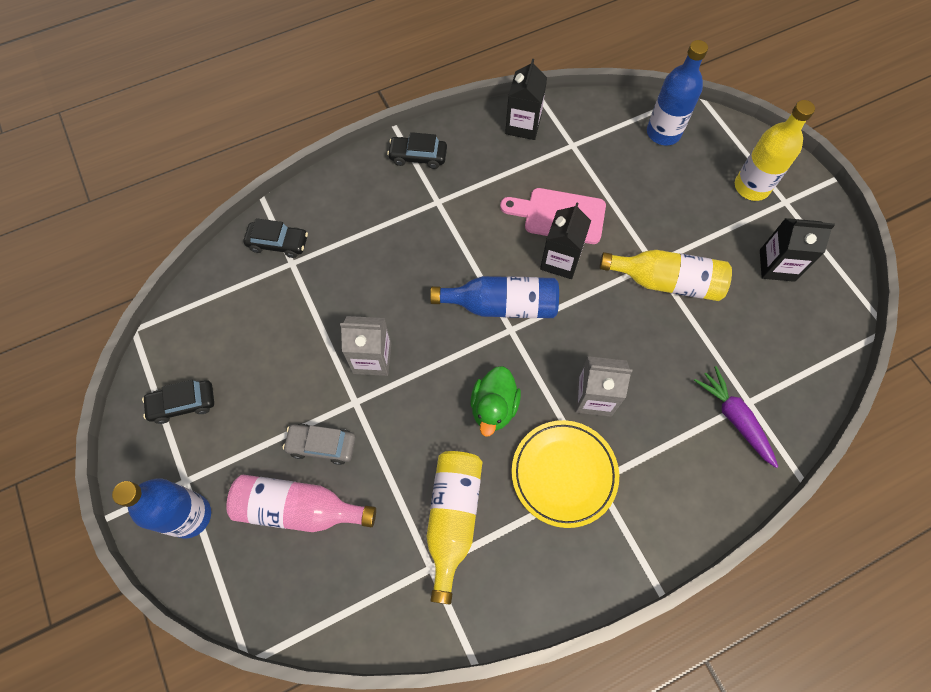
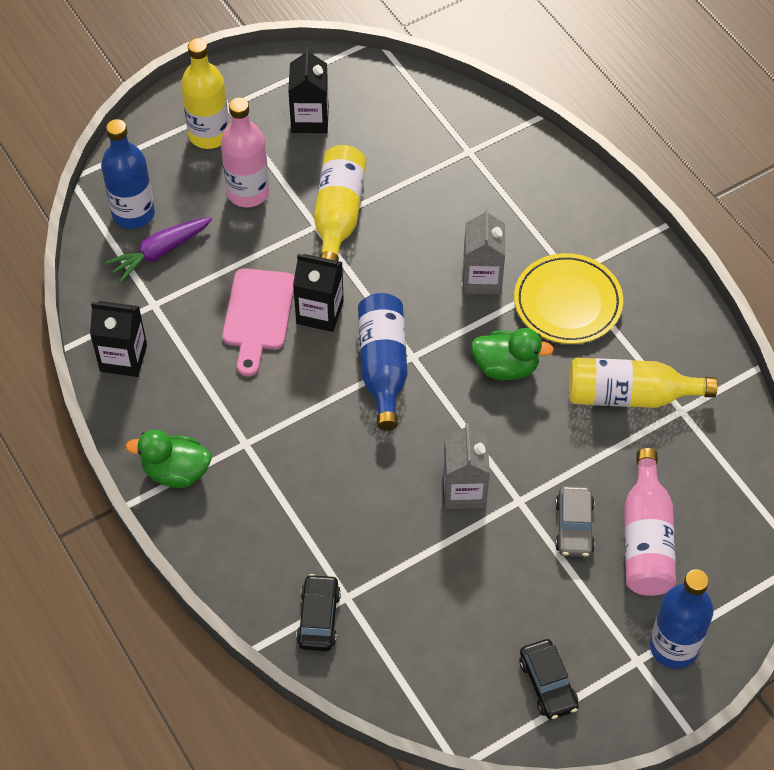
camera: 95 degrees left, 10 degrees down
(418, 156) = (176, 472): black car -> green duck
(689, 213) = (248, 192): none -> pink bottle
(734, 418) = (488, 163): purple carrot -> purple carrot (160, 252)

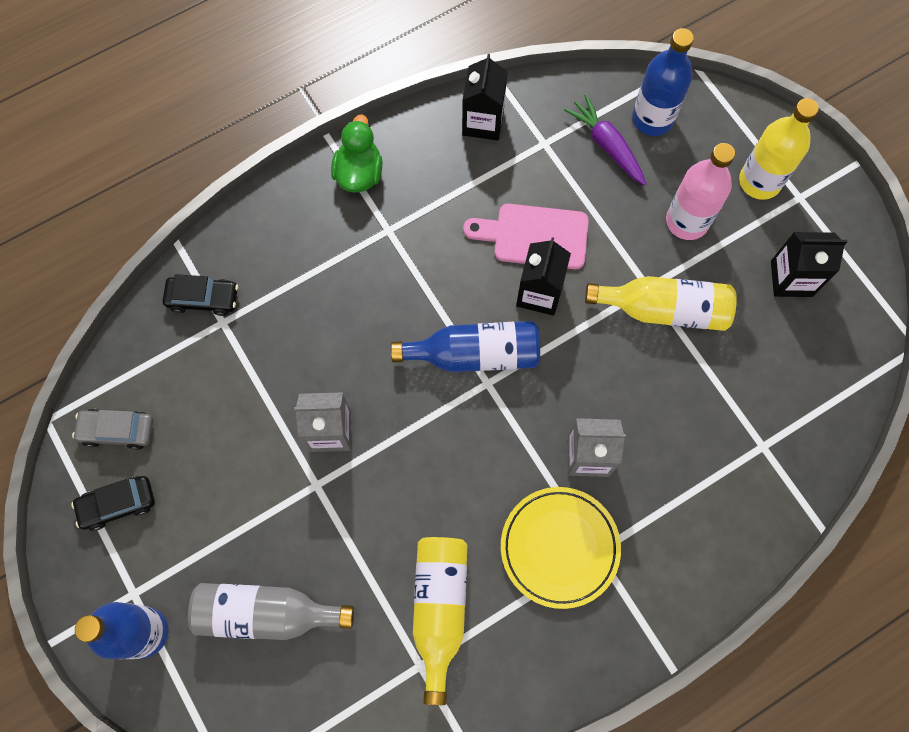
camera: 90 degrees right, 15 degrees up
(506, 367) = (475, 477): green duck -> none
(574, 527) = (284, 539): grey car -> grey car (117, 431)
(646, 539) = (266, 613): pink bottle -> grey bottle

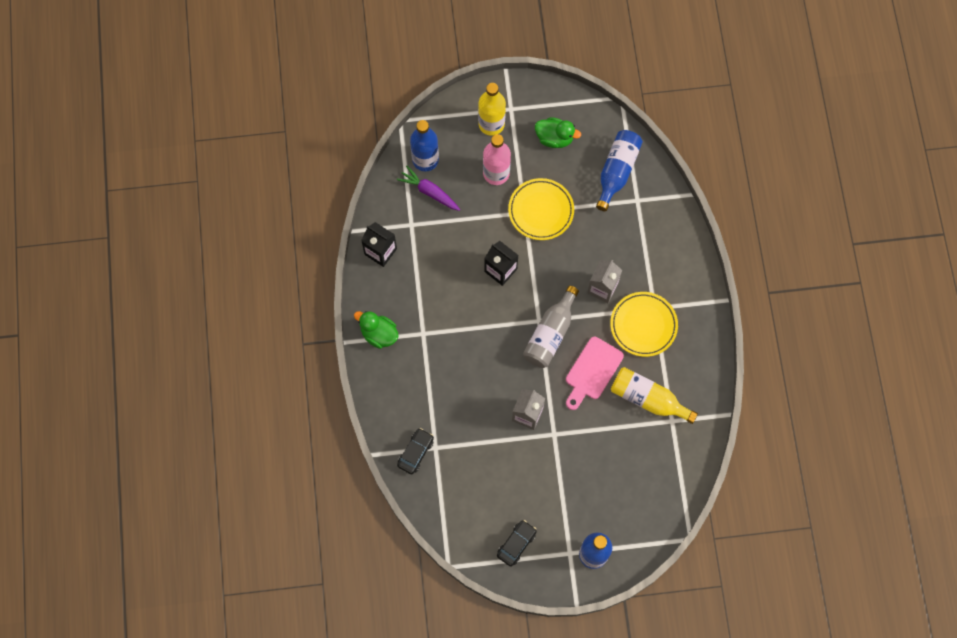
camera: 65 degrees left, 0 degrees up
(117, 431) = (473, 529): grey car -> none
(118, 504) = (516, 544): black car -> black car turned 150 degrees counterclockwise
(266, 613) = (611, 487): grey bottle -> grey bottle (550, 334)
(475, 354) = (519, 320): blue bottle -> blue bottle (617, 171)
(534, 236) = (465, 257): pink cutting board -> pink cutting board (592, 371)
(607, 145) = (429, 192): purple carrot -> purple carrot turned 45 degrees clockwise
(664, 309) = (541, 210): yellow bottle -> yellow plate
(791, 278) = (554, 138): black carton -> green duck

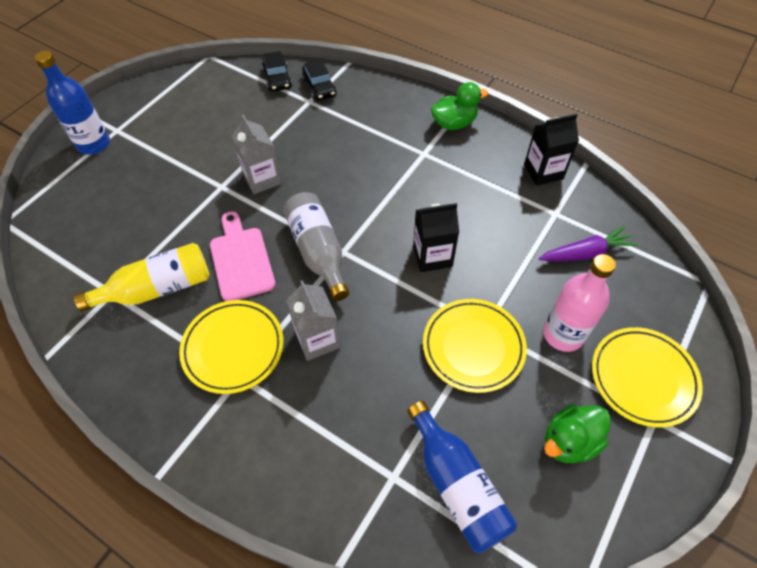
camera: 130 degrees right, 15 degrees down
(425, 160) = (634, 275): blue bottle -> none
(491, 124) = (643, 378): yellow bottle -> yellow plate
(516, 544) = (170, 102): black car -> black car (277, 78)

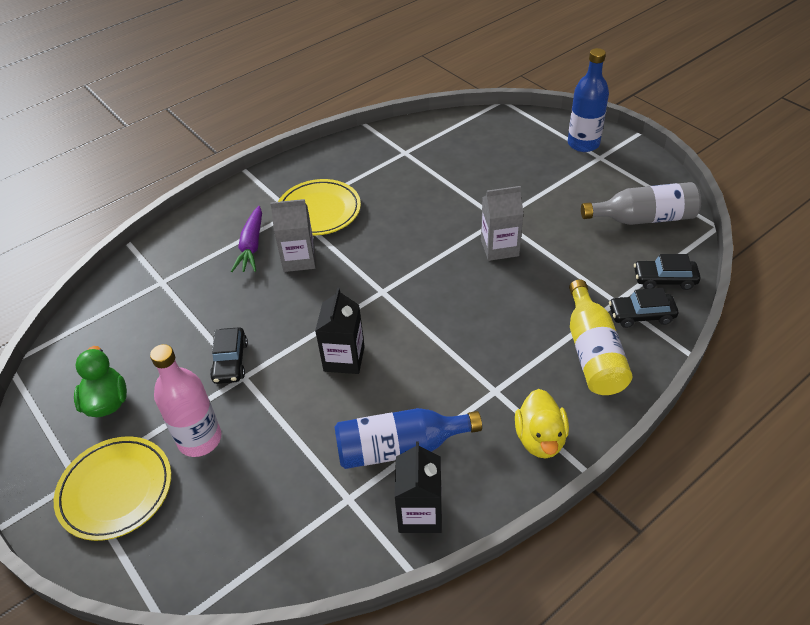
camera: 110 degrees right, 10 degrees down
(157, 288) = (397, 175): yellow bottle -> yellow bottle (593, 352)
(241, 260) = (404, 223): pink cutting board -> none
(318, 251) = (390, 274): grey bottle -> grey bottle (643, 218)
(454, 123) = (540, 439): green duck -> yellow duck
(457, 485) = (129, 317): blue bottle -> blue bottle (400, 447)
(473, 347) = (230, 361): yellow plate -> black car
(585, 253) = (279, 506): purple carrot -> purple carrot (251, 246)

